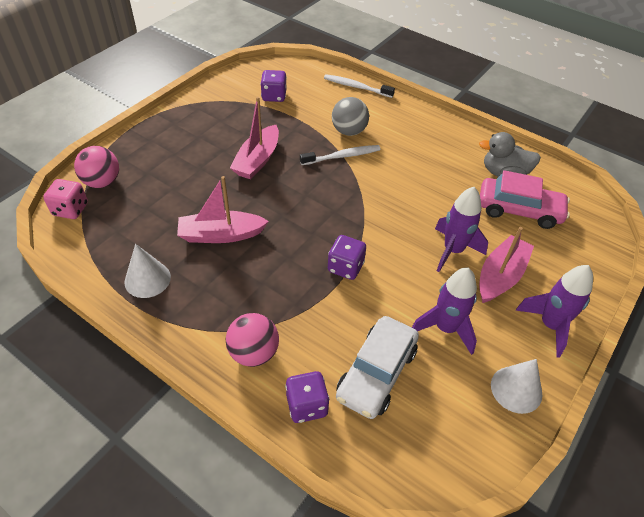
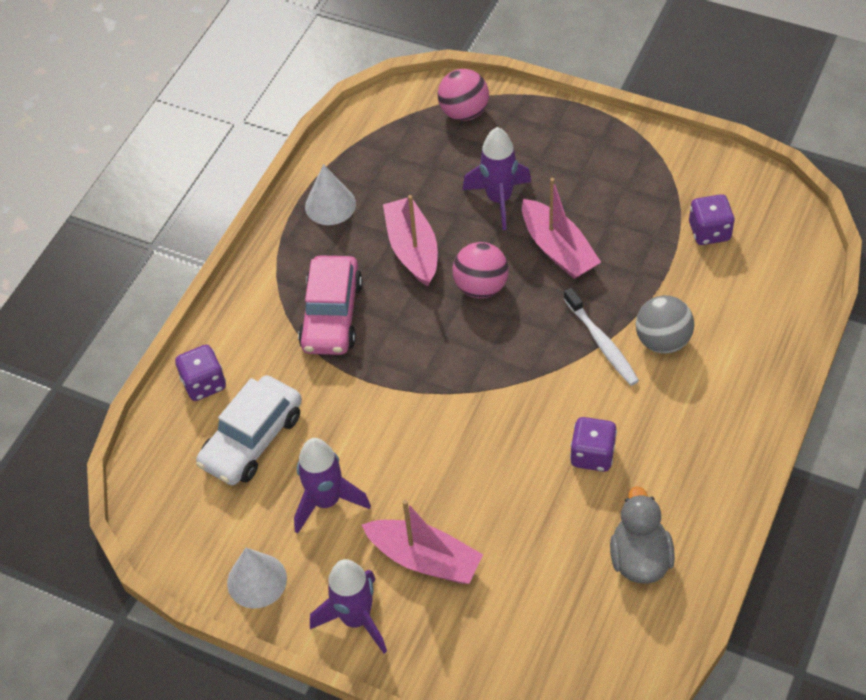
camera: 85 degrees right, 5 degrees up
(70, 209) = (411, 103): pink dice -> none
(254, 353) = (256, 324): pink ball -> pink ball (481, 287)
(257, 160) = (558, 249): pink boat -> pink boat turned 135 degrees counterclockwise
(345, 267) = (395, 384): purple dice -> purple dice (592, 455)
(356, 87) = (782, 330): white toothbrush -> none
(376, 373) = (252, 439): white car -> white car turned 75 degrees counterclockwise
(453, 251) = (455, 499): purple rocket -> purple rocket (499, 199)
(519, 210) = (562, 580): pink car -> pink car (332, 315)

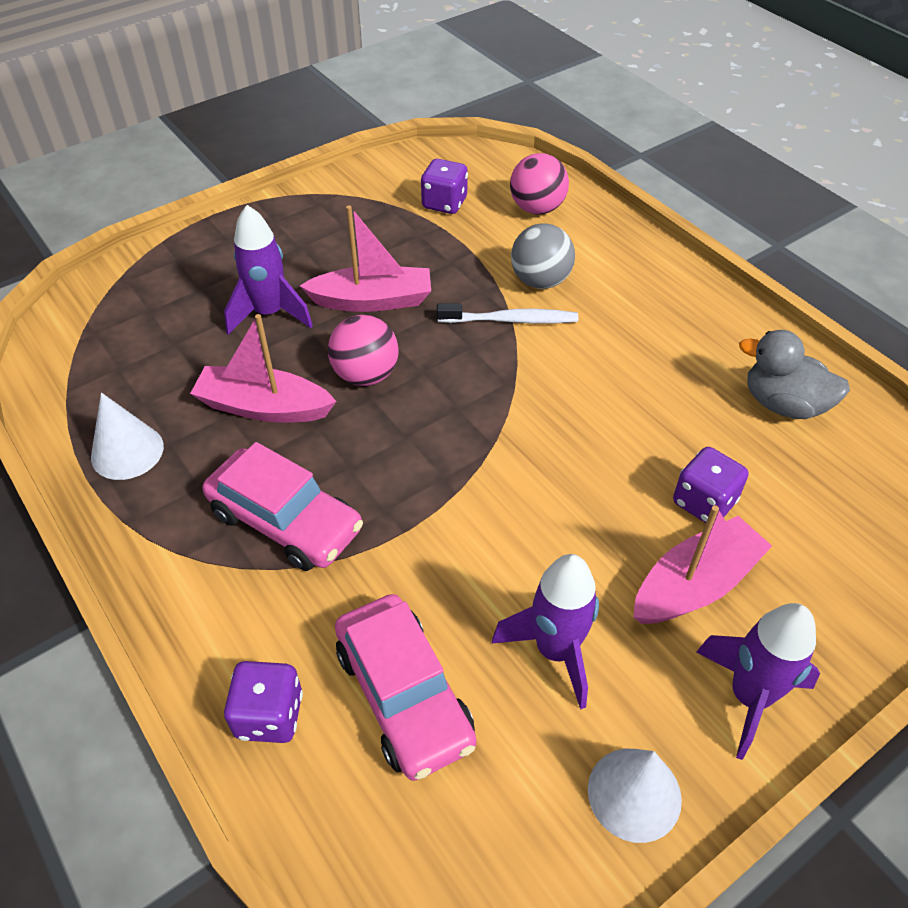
camera: 65 degrees left, 5 degrees down
(252, 439) = (404, 695): white car -> pink car
(464, 112) = (132, 290): pink ball -> pink ball (537, 208)
(592, 455) = (640, 384): purple dice -> purple dice (704, 502)

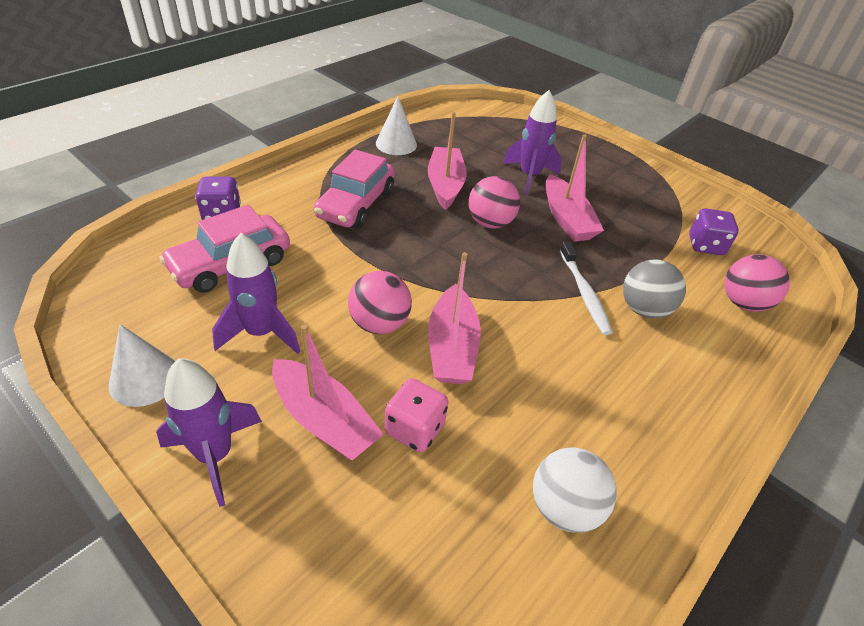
camera: 75 degrees right, 5 degrees down
(546, 517) = (379, 324): none -> pink ball
(589, 452) = (452, 347): none -> pink boat
(704, 502) = (414, 429): purple dice -> pink dice
(783, 404) = (564, 507): grey duck -> white ball

